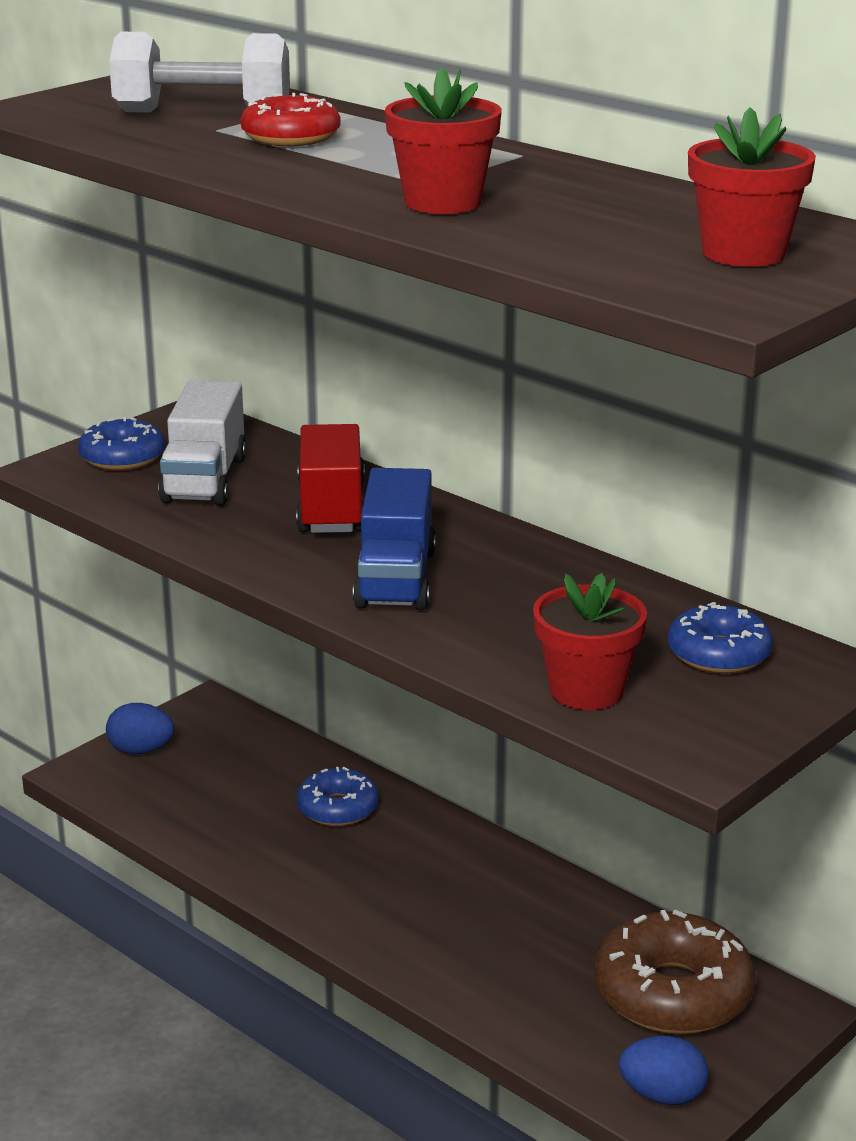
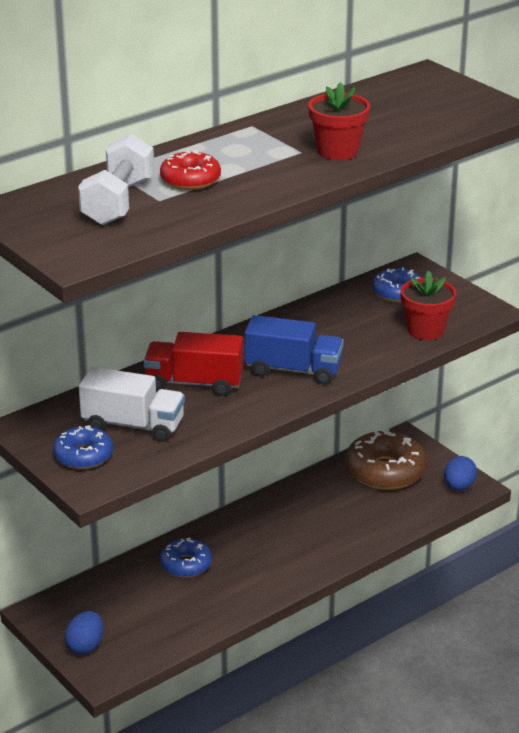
camera: 80 degrees left, 5 degrees up
(743, 253) = (436, 98): red flower pot -> none

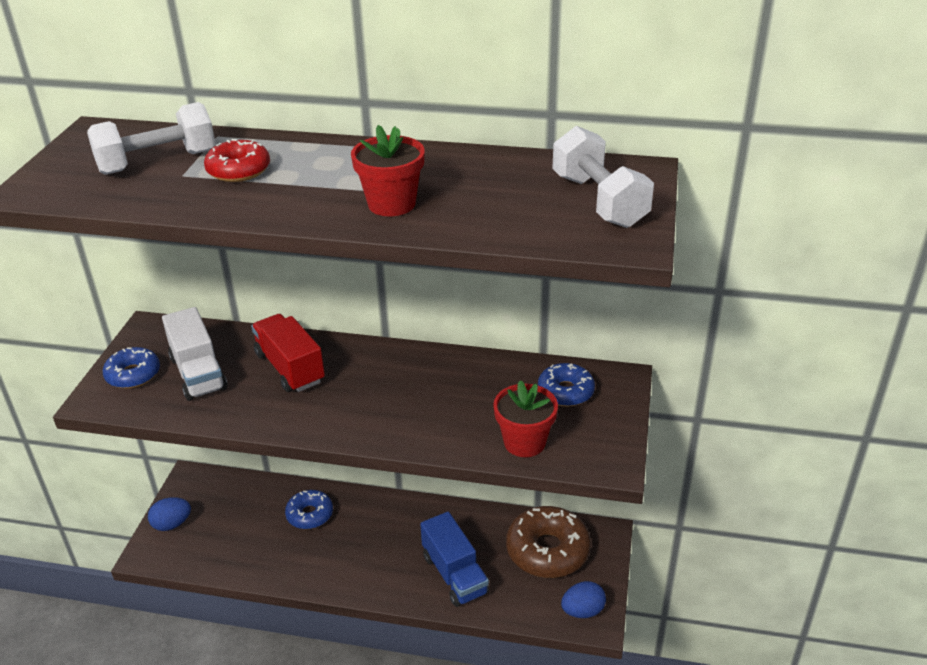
camera: 50 degrees right, 5 degrees up
(293, 370) = (367, 405): blue truck -> blue truck (454, 574)
(443, 97) = (599, 201): none -> white dumbbell

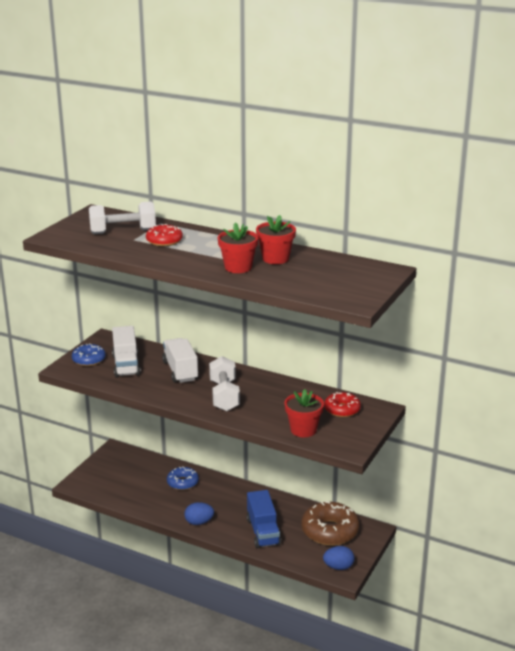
camera: 15 degrees right, 10 degrees down
(172, 524) = (95, 472): blue egg -> blue egg (199, 522)
(290, 368) = (180, 371): red truck -> white truck
(446, 176) = (275, 259): none -> red flower pot
(565, 392) = (342, 410): blue donut -> red donut
(599, 201) = (353, 281): white dumbbell -> white dumbbell (224, 396)

